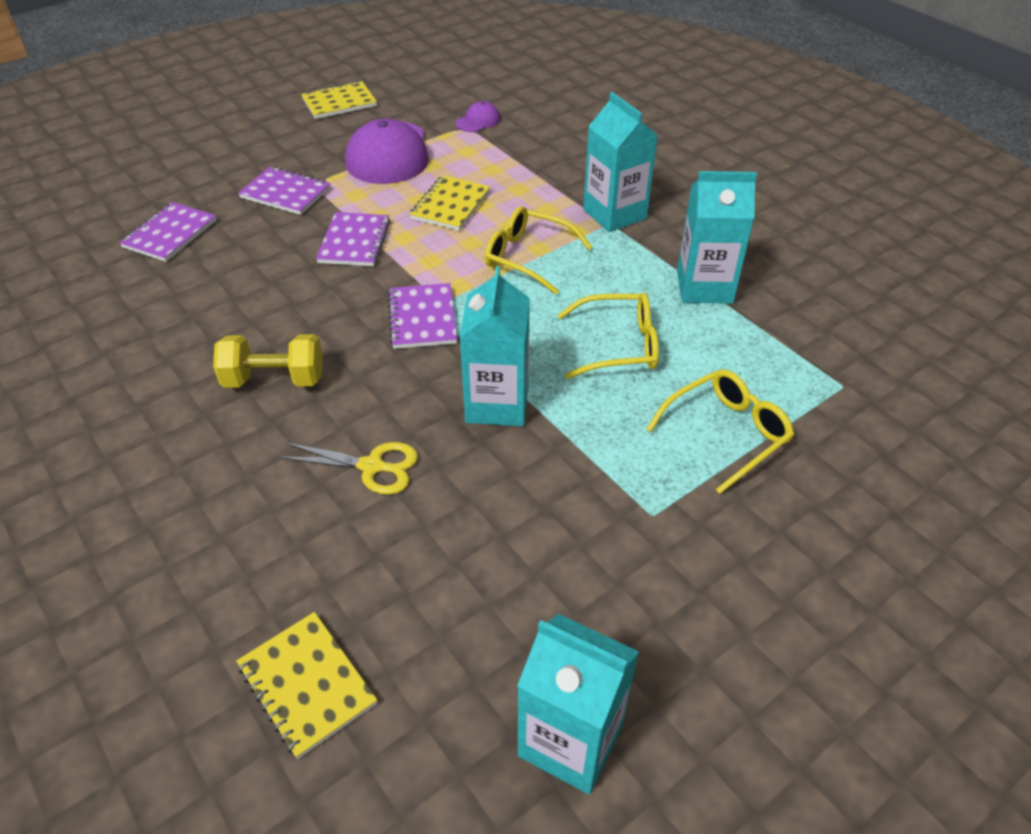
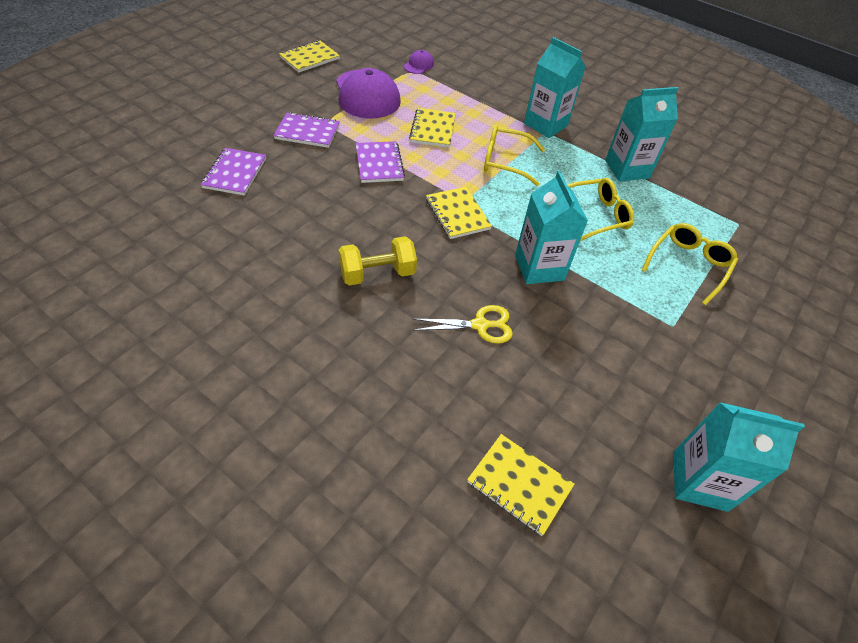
camera: 20 degrees left, 5 degrees up
(422, 318) = (457, 214): purple notebook -> yellow notebook

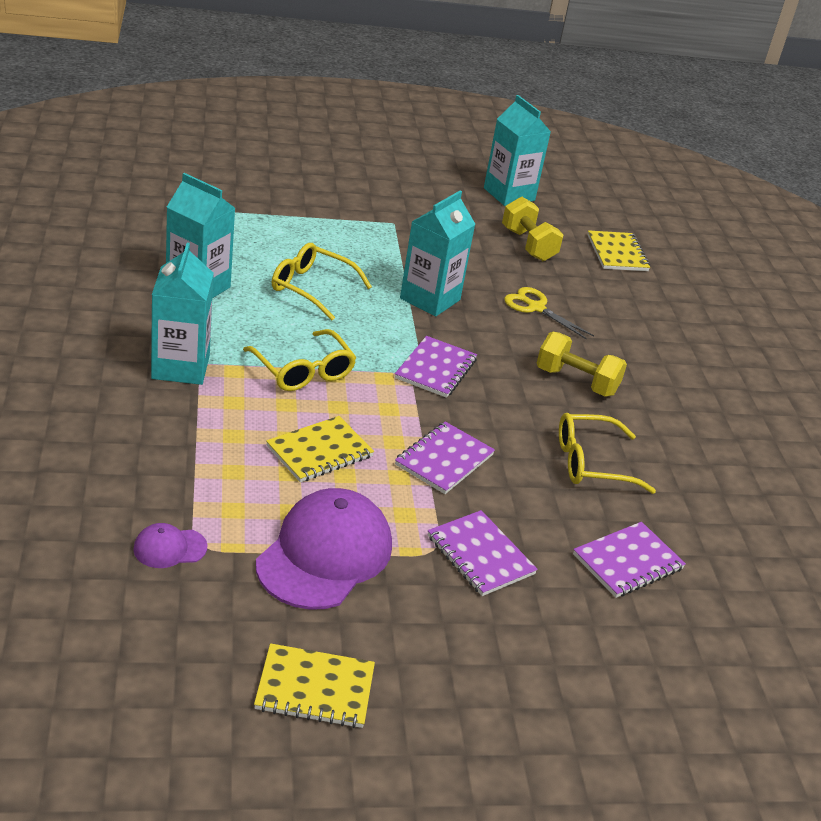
camera: 135 degrees left, 15 degrees down
(457, 214) = (435, 369): yellow notebook -> purple notebook
(582, 406) = (528, 245): none -> yellow dumbbell
(688, 265) = (307, 227): yellow glasses -> yellow glasses (591, 463)

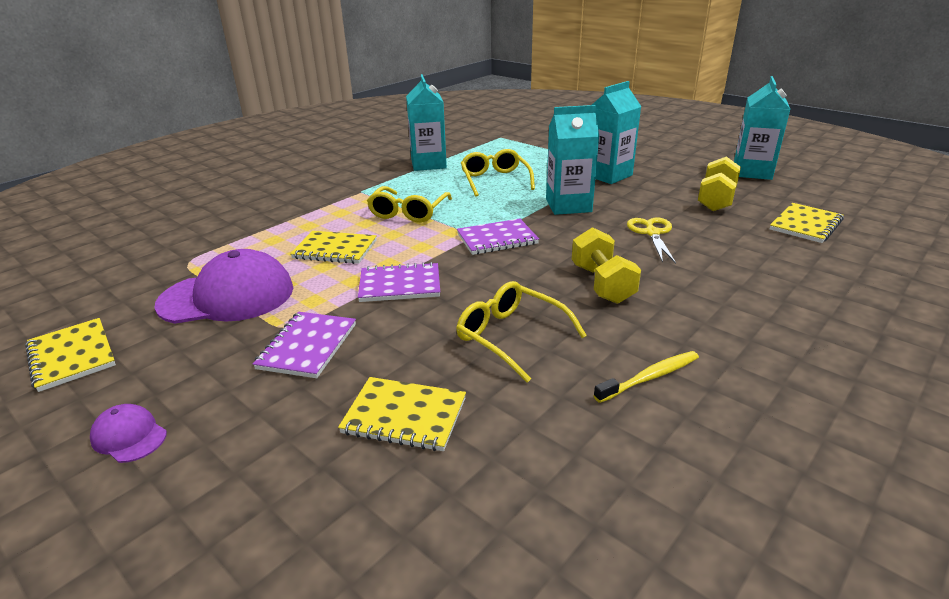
camera: 55 degrees right, 5 degrees down
(170, 548) = (172, 257): purple cap -> purple cap (129, 436)
(180, 367) = (347, 190): turquoise carton -> turquoise carton (608, 175)
(627, 562) = (404, 416): purple notebook -> yellow notebook
(702, 448) = (650, 377): none -> yellow toothbrush

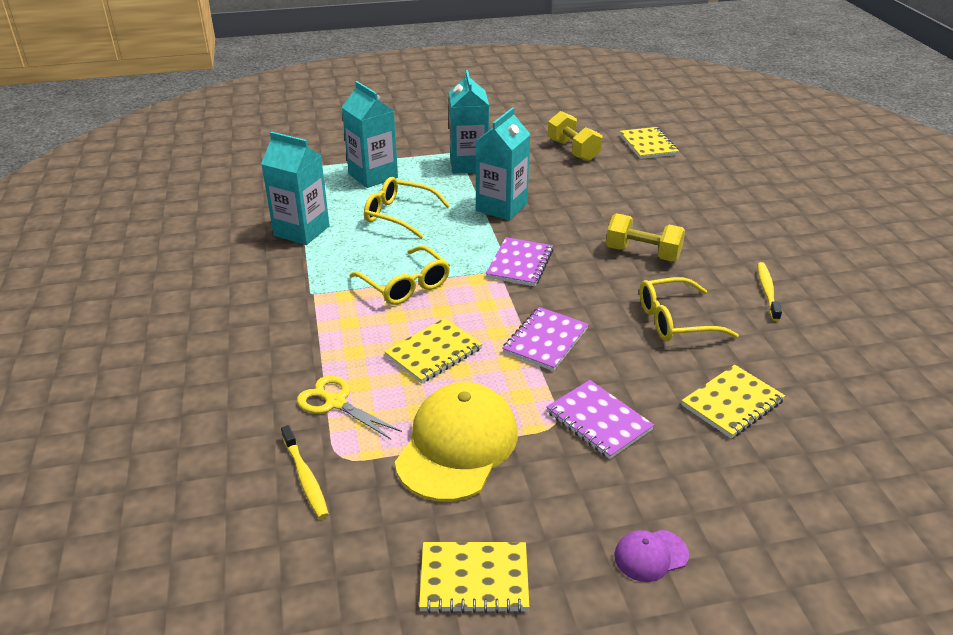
camera: 55 degrees left, 5 degrees up
(159, 259) = (305, 478): none -> yellow toothbrush
(227, 296) = (457, 446): purple cap -> yellow cap
(652, 233) = (592, 199): yellow scissors -> yellow scissors (336, 403)
(752, 172) = (547, 114): turquoise carton -> turquoise carton (373, 176)

